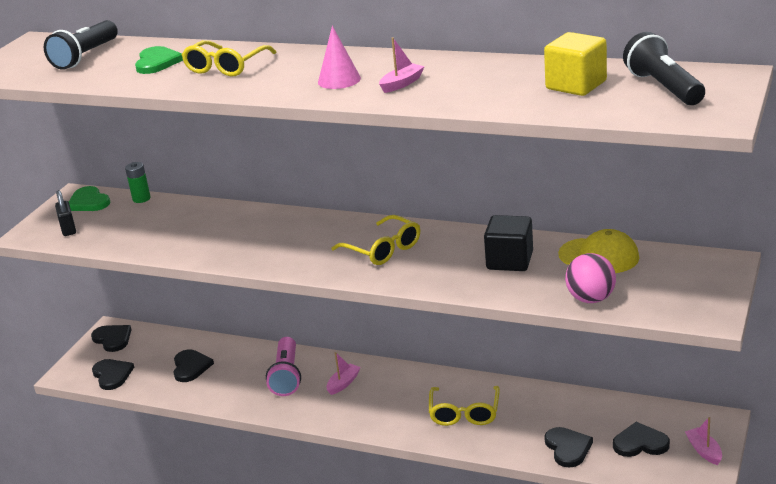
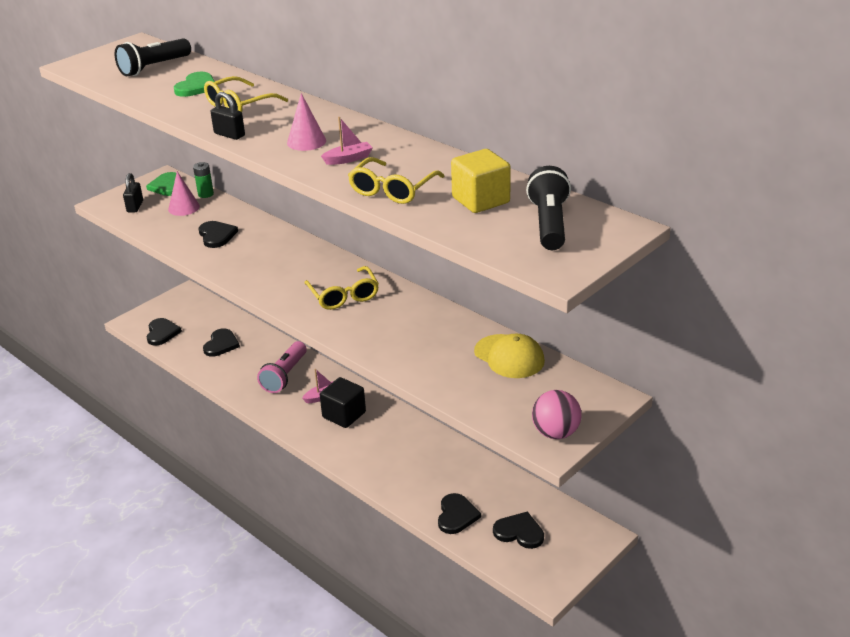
camera: 20 degrees right, 5 degrees up
(112, 339) = (182, 302): black heart -> black heart (216, 235)
(128, 216) = (184, 208): none -> pink cone
(247, 92) = (229, 135): none -> black padlock
(464, 413) = (397, 455): yellow glasses -> yellow glasses (392, 190)
(509, 261) = (433, 338): black cube -> black cube (344, 415)
(590, 299) = (467, 396): pink ball -> pink ball (555, 433)
(704, 451) = (568, 559): pink boat -> none

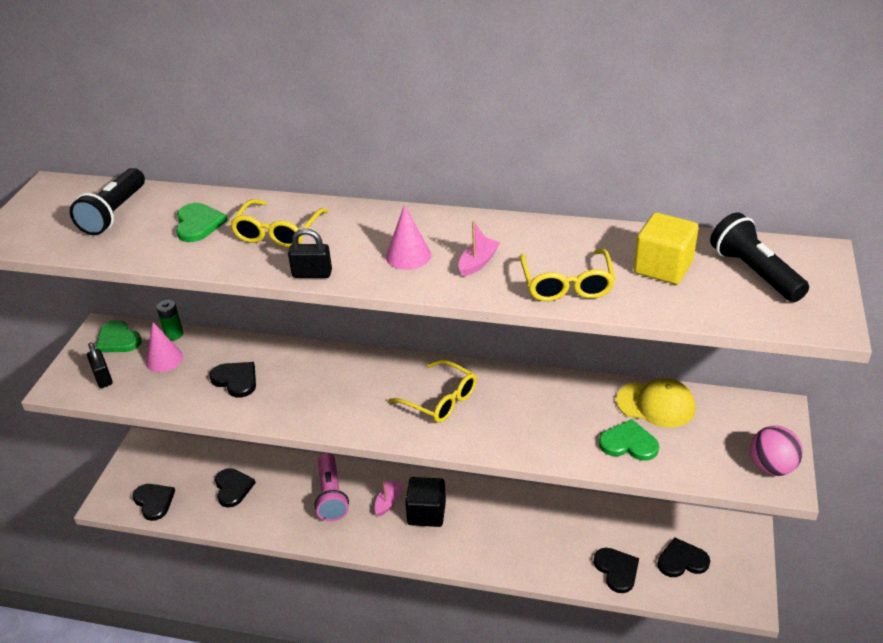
camera: 30 degrees left, 5 degrees up
(455, 374) = (628, 443): none -> green heart

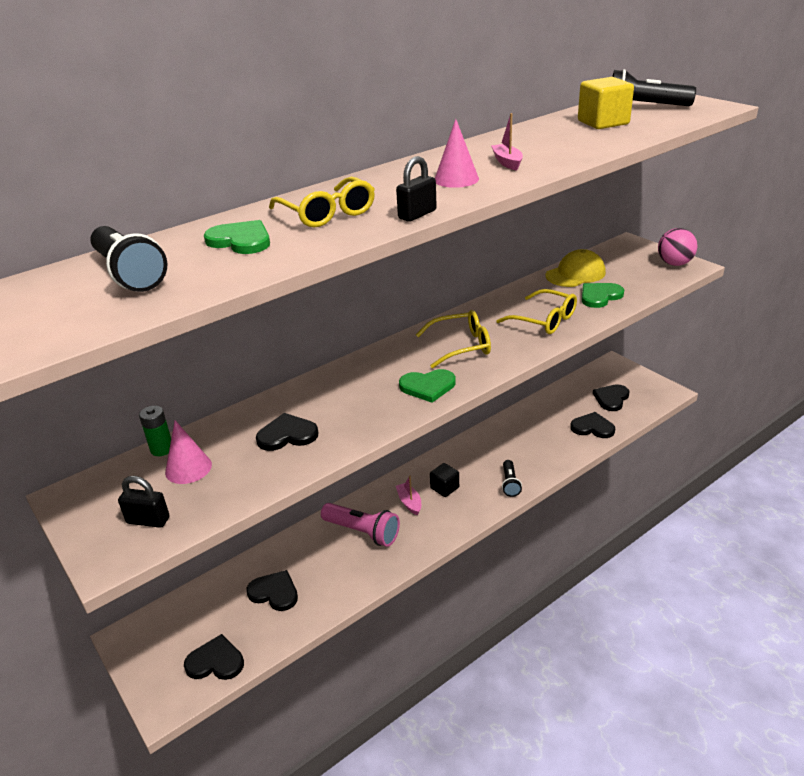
camera: 50 degrees left, 5 degrees down
(118, 339) = (105, 489): green heart -> green heart (428, 386)
(426, 513) = (444, 488): black cube -> black cube, size x0.64
(473, 554) = (510, 483): none -> black flashlight
(567, 284) = (580, 147): yellow glasses -> yellow glasses (544, 320)

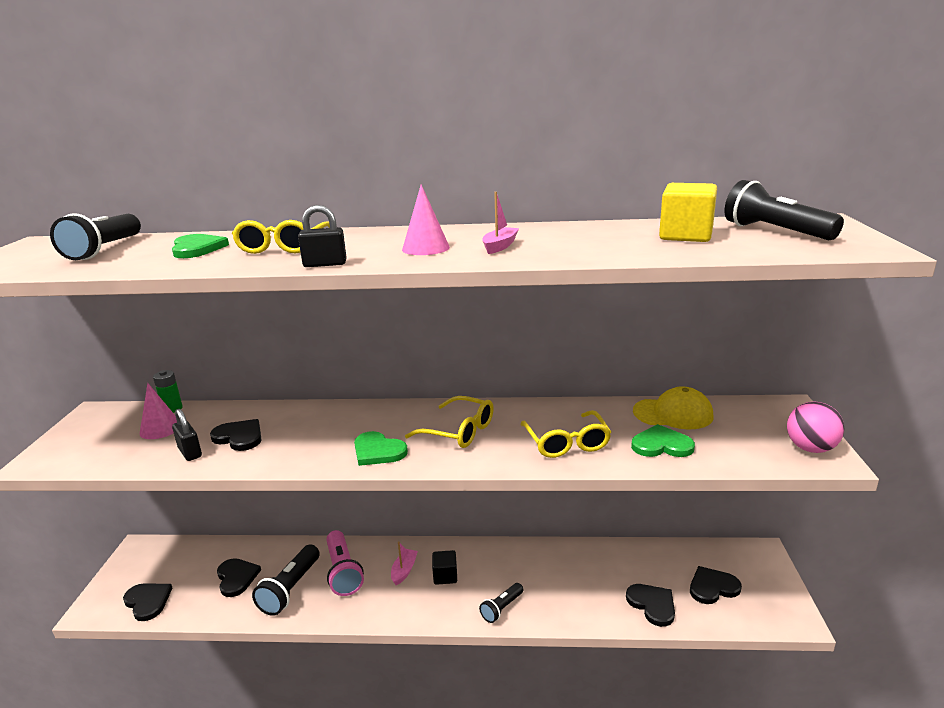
camera: 40 degrees right, 10 degrees down
(148, 520) = (89, 449): black padlock -> black padlock (190, 452)
(337, 569) = (290, 589): none -> black flashlight

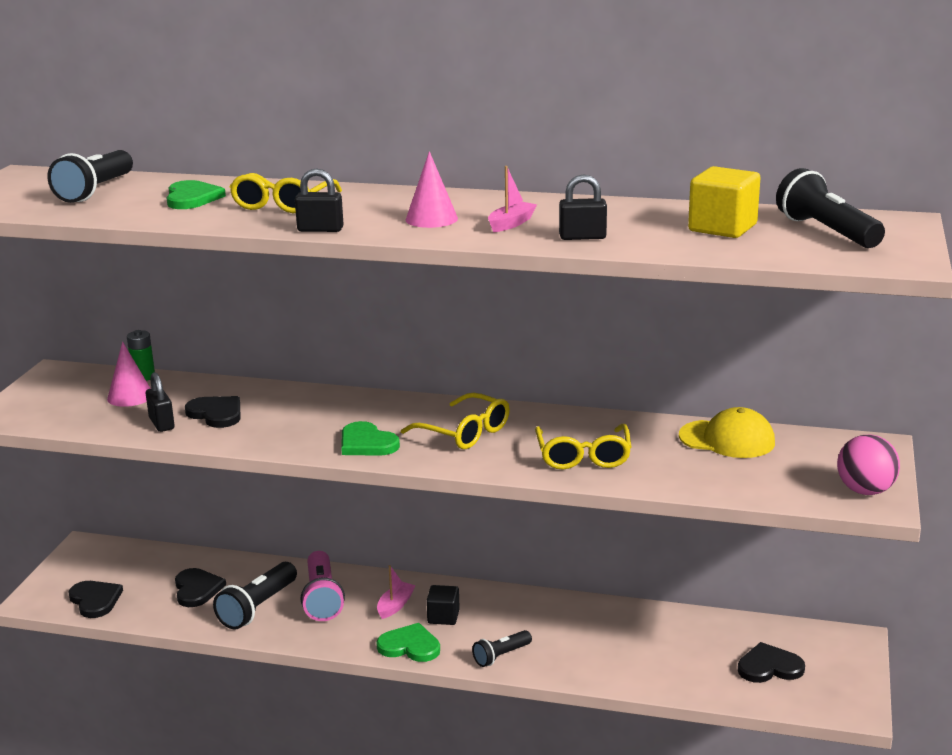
camera: 10 degrees right, 0 degrees up
(572, 252) = (582, 237): none -> black padlock
(652, 605) = (685, 674): black heart -> none
(661, 445) = (692, 470): green heart -> green heart (410, 646)

